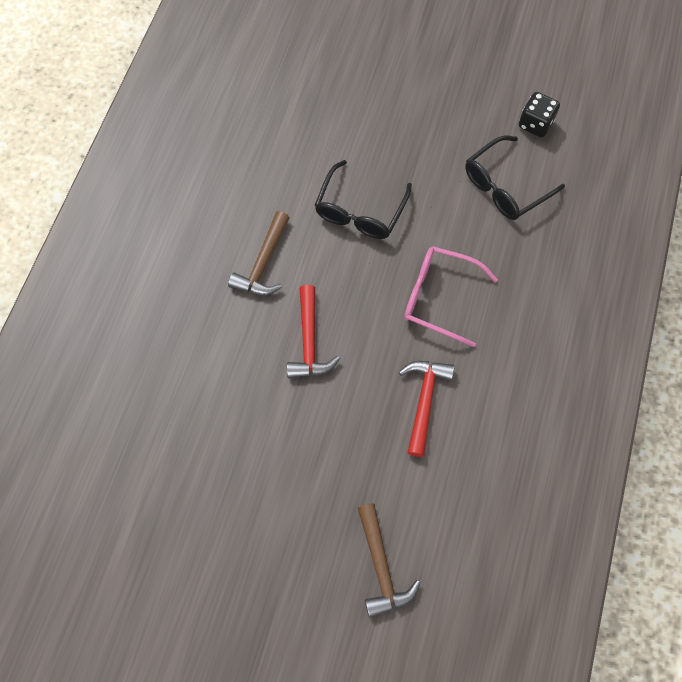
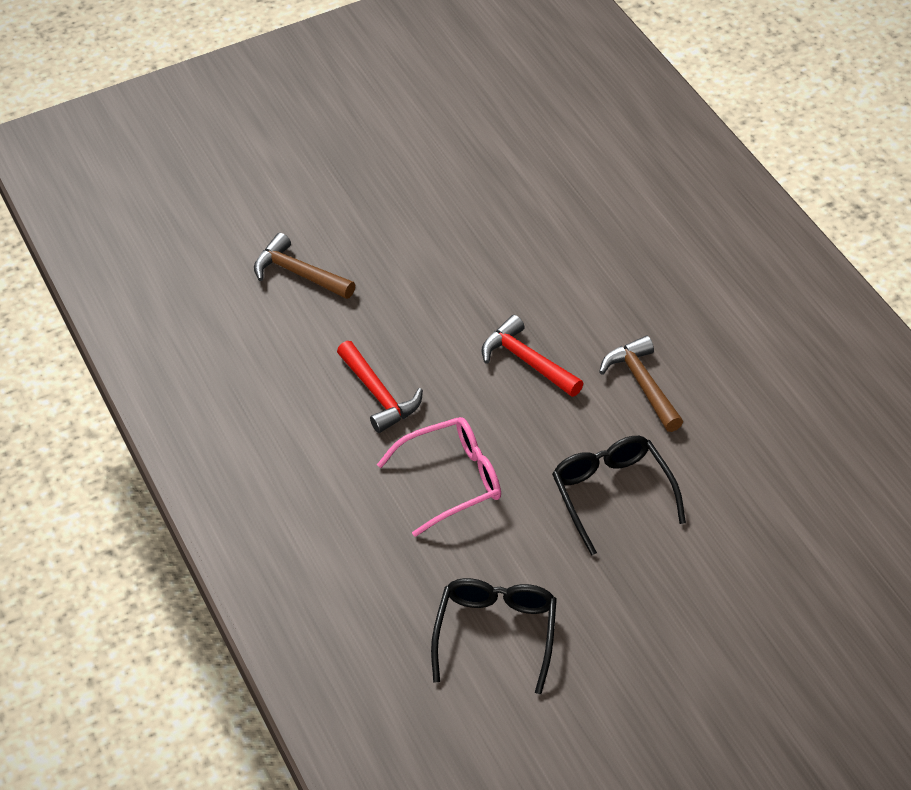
camera: 140 degrees right, 20 degrees down
(535, 124) = (535, 732): black dice -> none

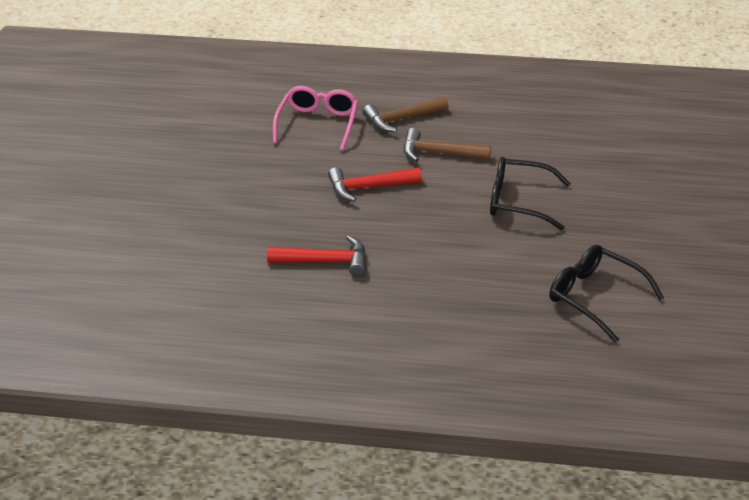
camera: 60 degrees left, 10 degrees down
(299, 274) = (161, 250): brown hammer -> brown hammer (402, 119)
(453, 481) = (440, 261): pink glasses -> pink glasses (318, 124)

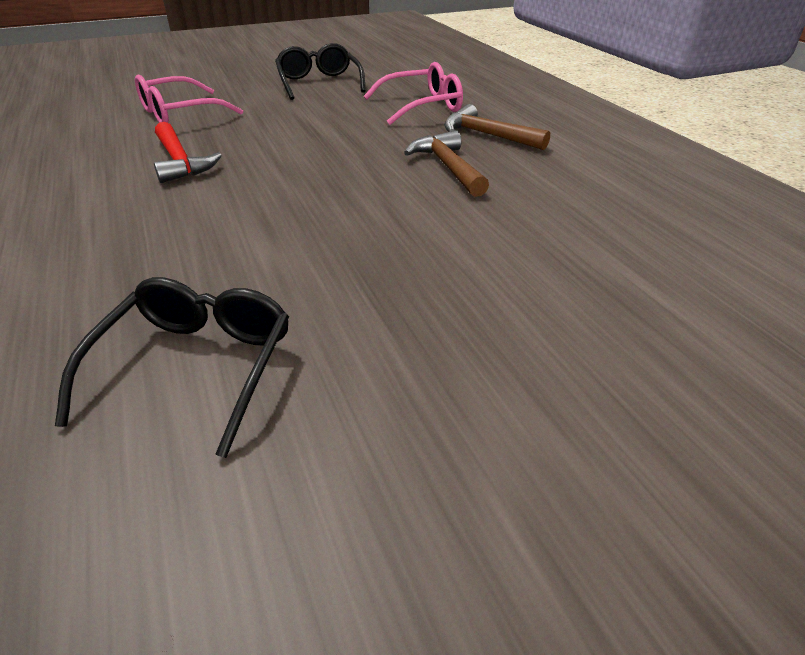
camera: 60 degrees right, 0 degrees up
(206, 243) = (179, 113): none -> pink glasses
(368, 187) = (336, 150): red hammer -> none
(518, 201) = (401, 238): black glasses -> black glasses (319, 83)

